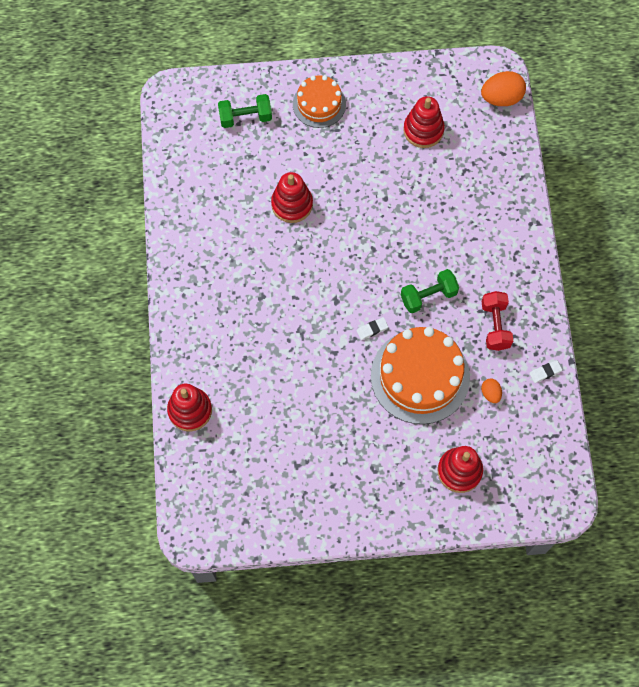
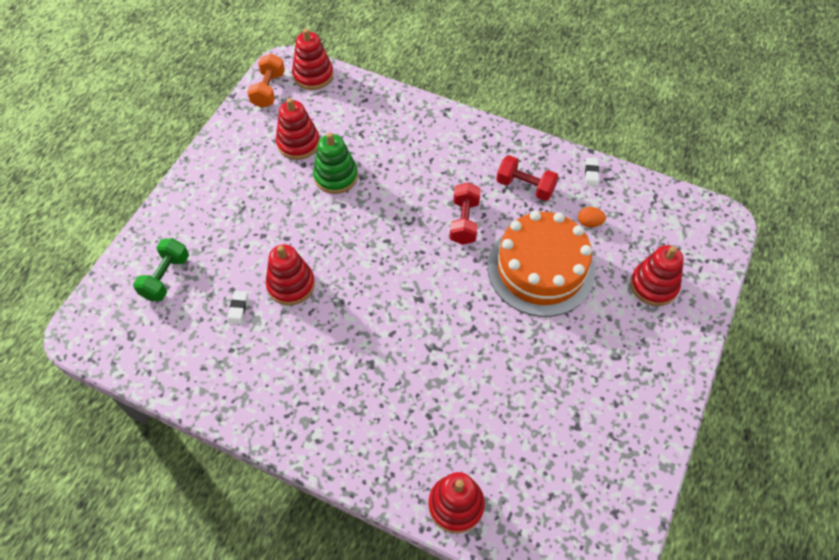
camera: 60 degrees left, 10 degrees down
(319, 104) = (205, 208): orange cake -> none
(372, 329) = (469, 283): white eraser -> white eraser (238, 308)
(409, 177) = (336, 176): none -> green stacking toy
(428, 296) = (464, 221): green dumbbell -> red dumbbell
(462, 75) = (268, 90): none -> orange dumbbell
(501, 98) = (313, 75): orange egg -> red stacking toy

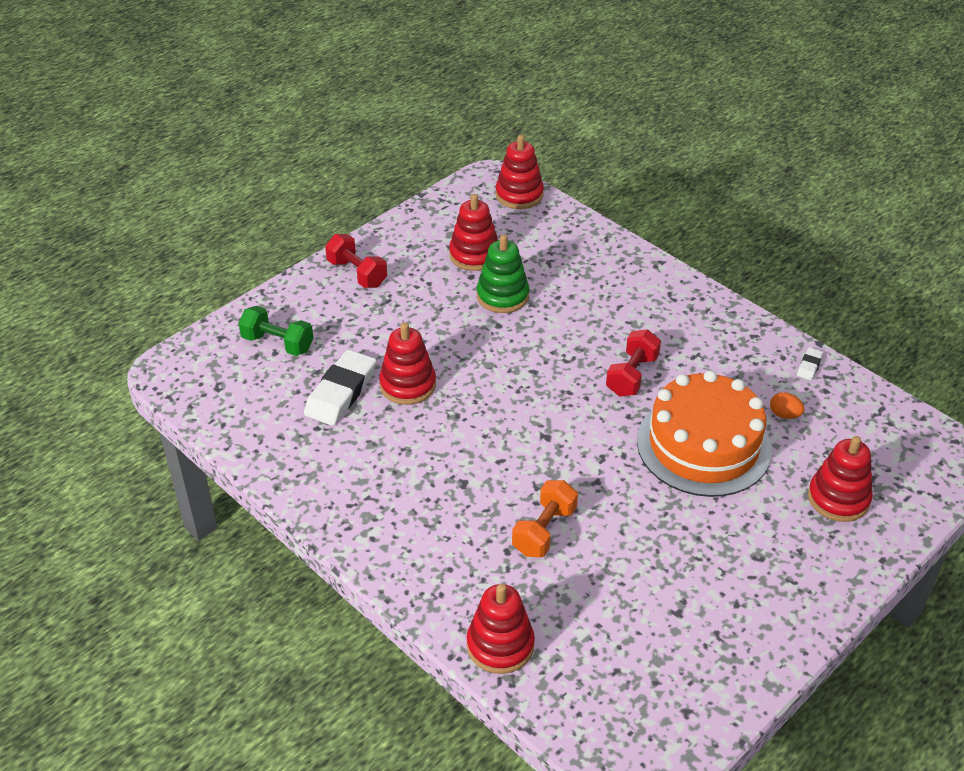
camera: 20 degrees right, 15 degrees down
(166, 277) = (278, 343): green dumbbell -> green dumbbell turned 75 degrees clockwise
(238, 308) = (341, 392): white eraser -> white eraser, size x2.23
(268, 90) = (463, 198): orange dumbbell -> orange dumbbell (544, 531)
(525, 186) = (721, 359): red dumbbell -> red dumbbell (357, 273)

